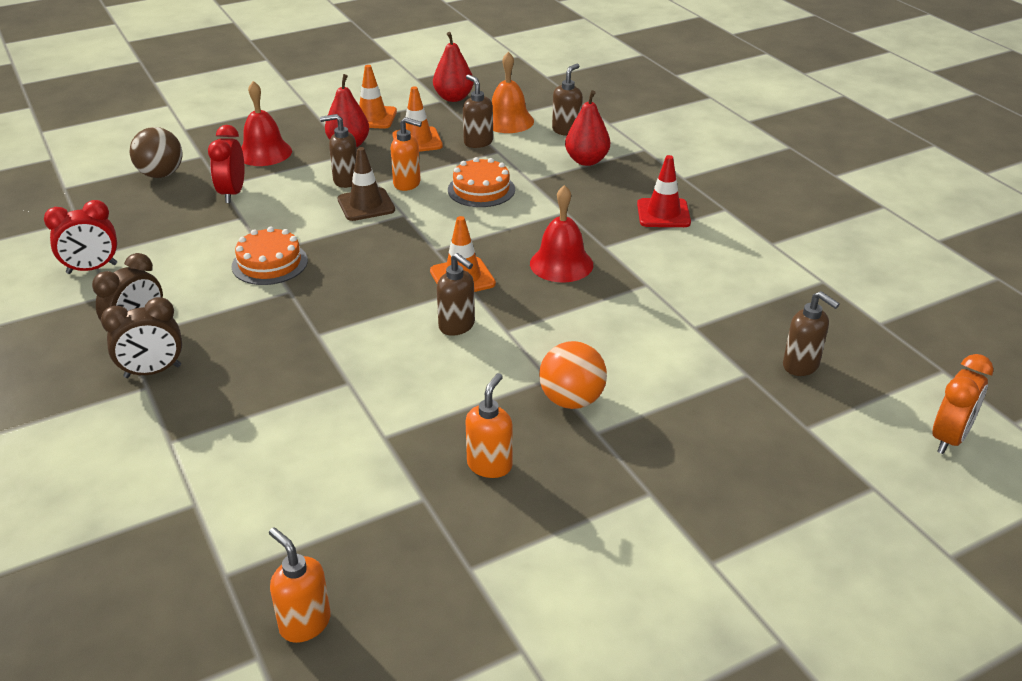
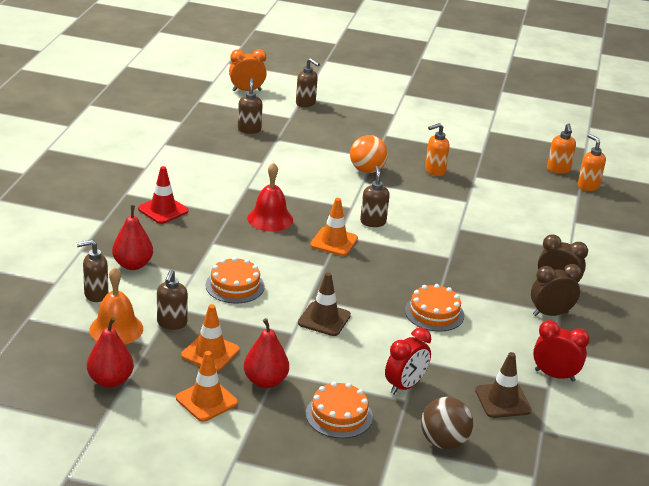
camera: 140 degrees left, 5 degrees down
(131, 224) = (502, 400): none -> brown traffic cone
(264, 153) = (339, 415): red bell -> orange cake
(345, 180) = (311, 348): brown soap dispenser -> brown soap dispenser (306, 103)
(407, 184) = (274, 319): orange soap dispenser -> orange soap dispenser (588, 186)

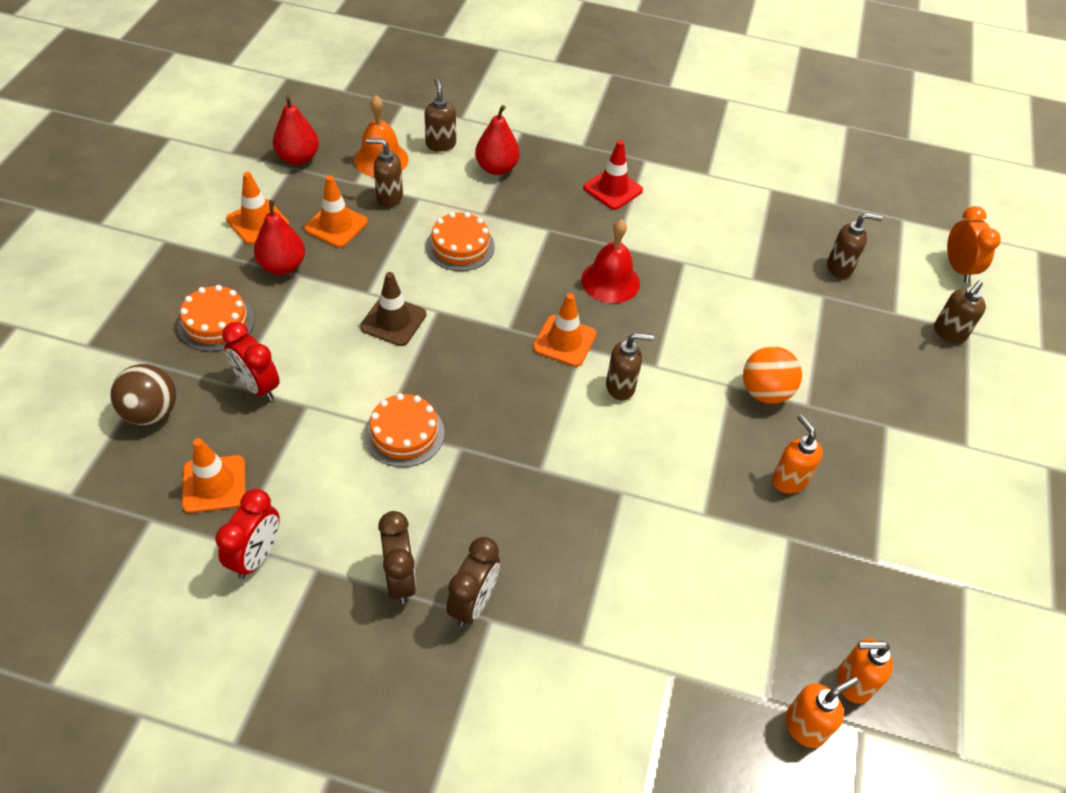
camera: 90 degrees right, 20 degrees up
(502, 400) = (214, 484): brown traffic cone -> orange traffic cone

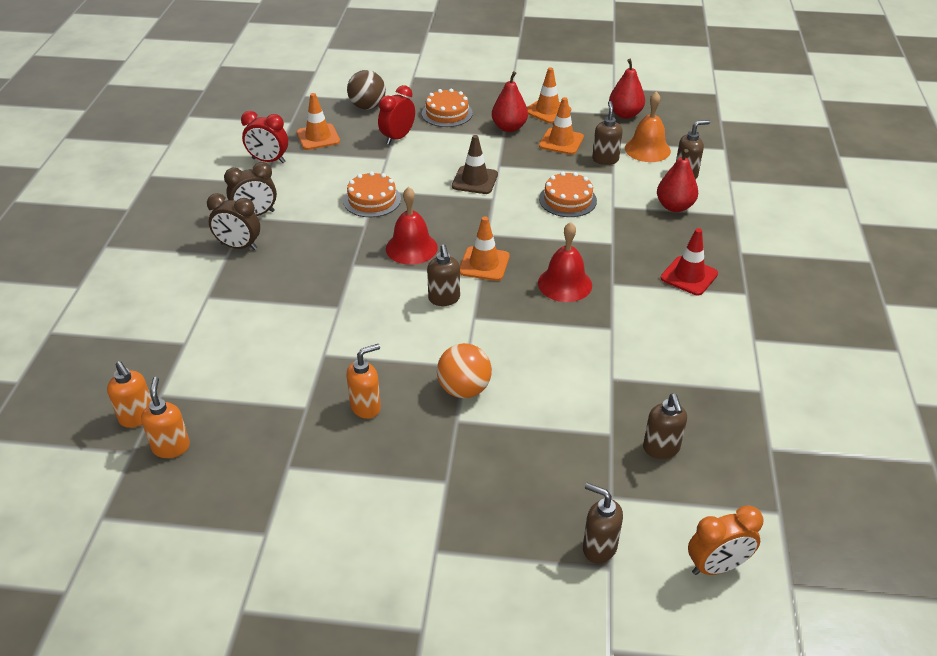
camera: 85 degrees right, 10 degrees down
(519, 404) = (411, 248): none -> red bell

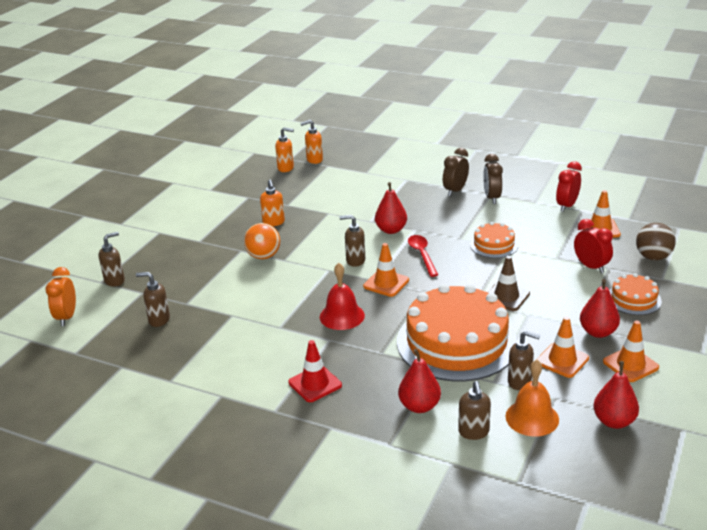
camera: 110 degrees right, 10 degrees down
(358, 283) = (391, 230): none -> red pear
(411, 248) = (422, 255): red bell -> red spoon
(567, 200) = (456, 342): orange cake -> orange cake, size x2.15

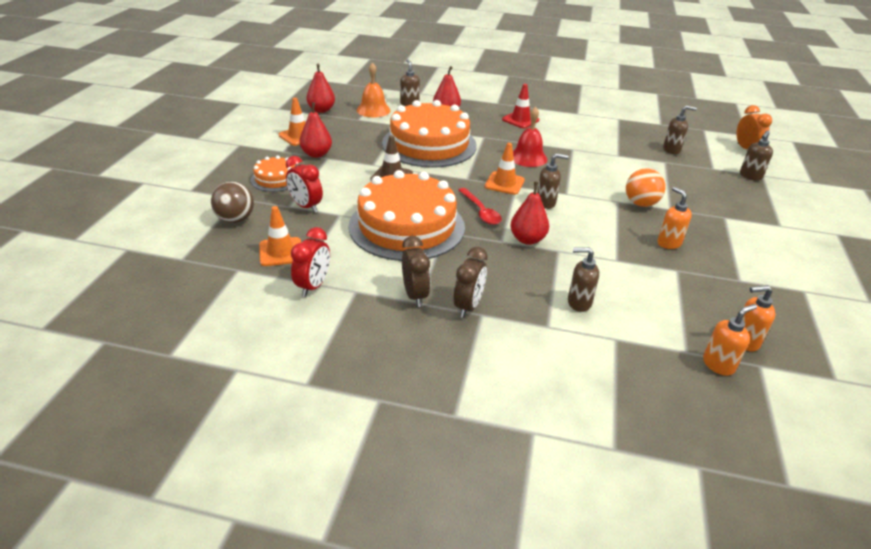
camera: 165 degrees right, 5 degrees up
(494, 245) = (407, 226): orange cake -> orange cake, size x2.15
(520, 382) = (380, 125): brown soap dispenser -> brown soap dispenser (578, 303)
(562, 360) = (349, 137): orange traffic cone -> none

